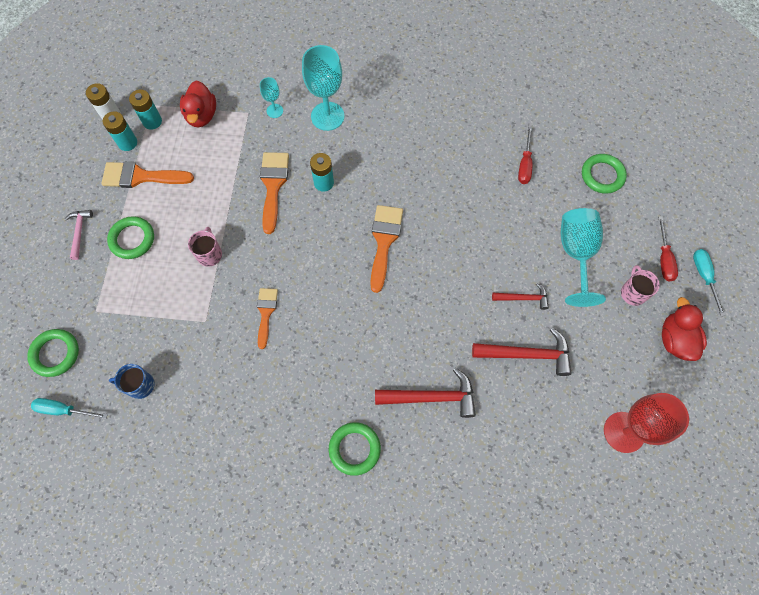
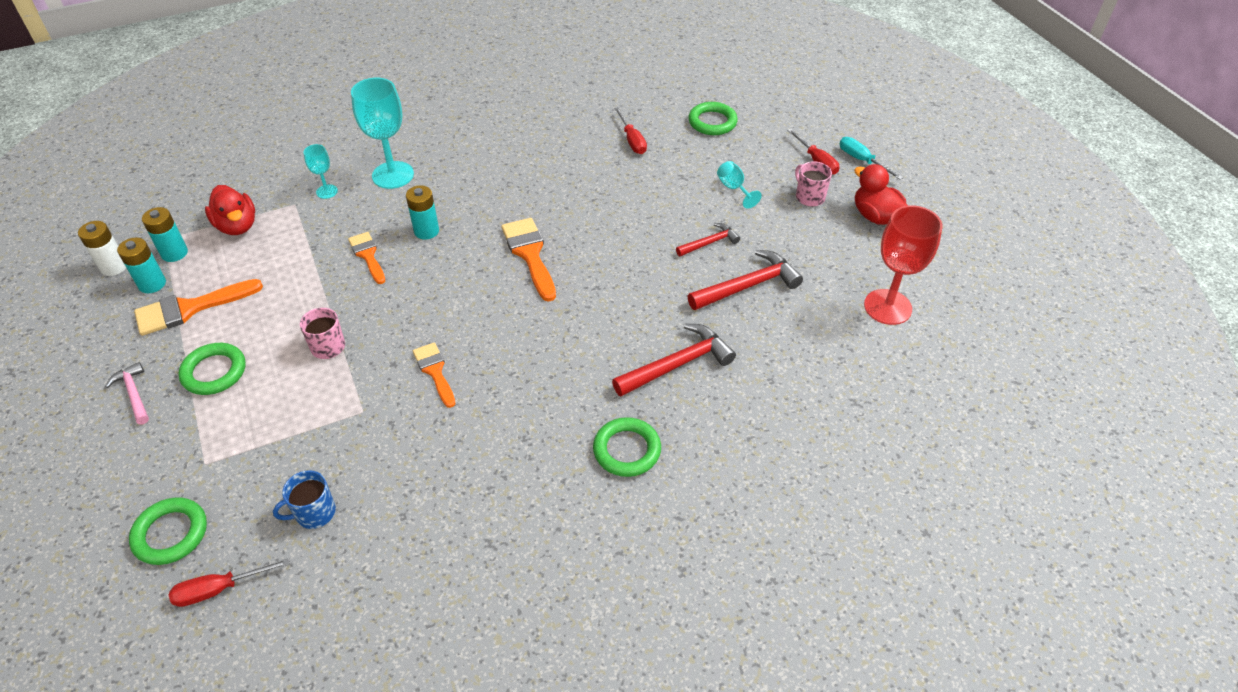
camera: 30 degrees left, 20 degrees down
(64, 410) = (219, 589): turquoise screwdriver -> red screwdriver
(273, 186) = (368, 255): orange brush -> orange brush, size x0.65
(576, 254) = (734, 188): turquoise goblet -> turquoise goblet, size x0.50

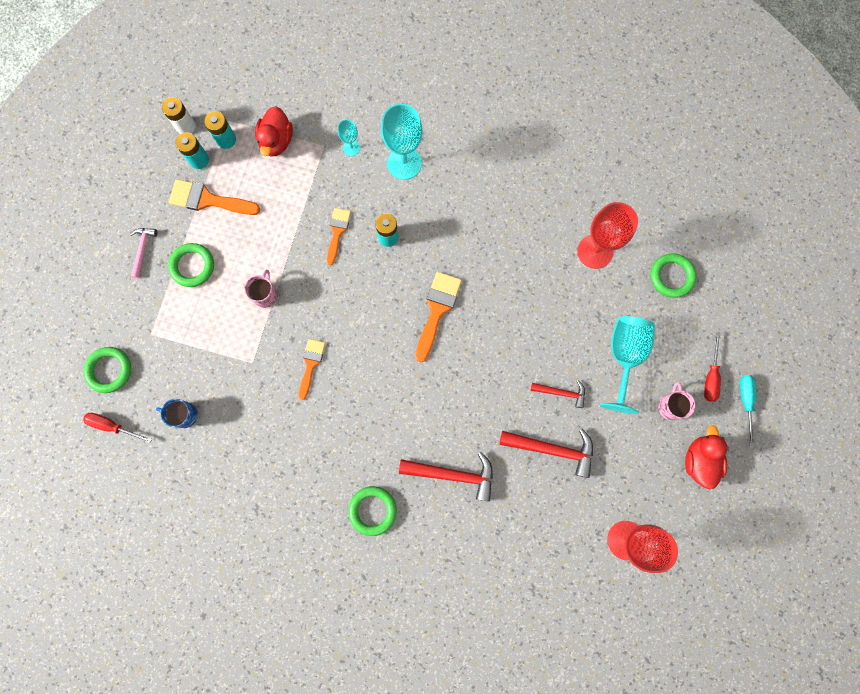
camera: 40 degrees right, 30 degrees up
(632, 140) = (595, 251): red screwdriver -> red goblet
(734, 188) = (624, 356): turquoise goblet -> turquoise goblet, size x2.00

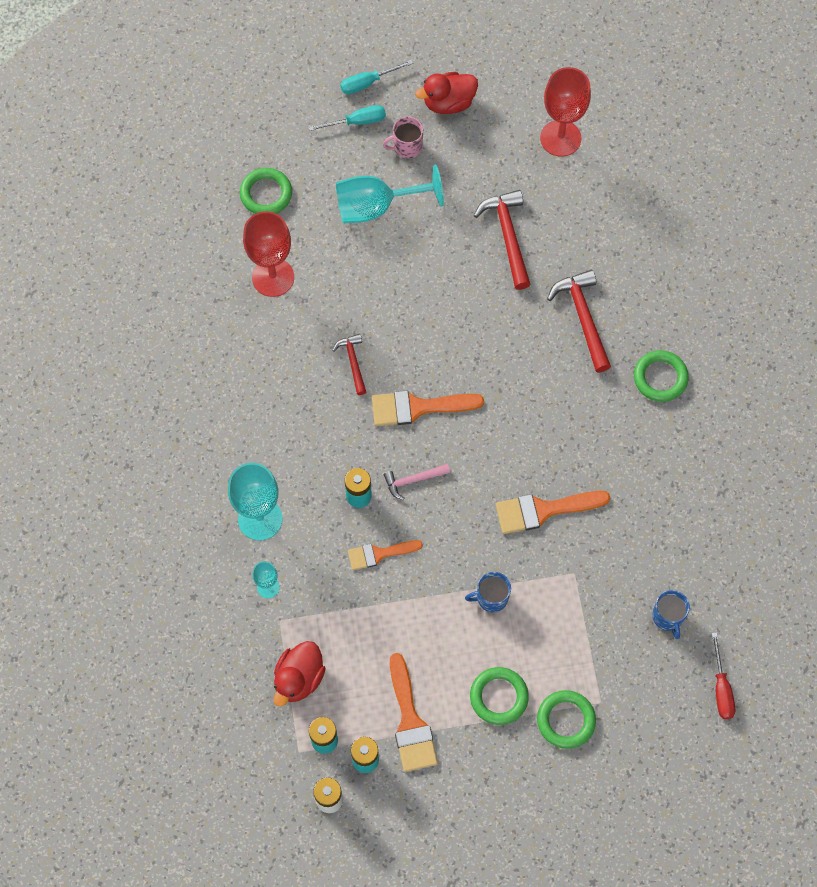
camera: 115 degrees left, 10 degrees down
(109, 370) = (664, 726): green ring -> green ring (566, 720)
(143, 249) = (508, 766): pink hammer -> pink hammer (413, 480)
(265, 294) = (491, 597): pink mug -> blue mug
(276, 141) = (299, 678): red duck -> red duck turned 135 degrees clockwise
(311, 364) = (544, 510): orange brush -> orange brush, size x1.54
(561, 393) = (445, 250): red hammer -> red hammer (353, 362)
(710, 376) = (357, 122): red screwdriver -> turquoise screwdriver

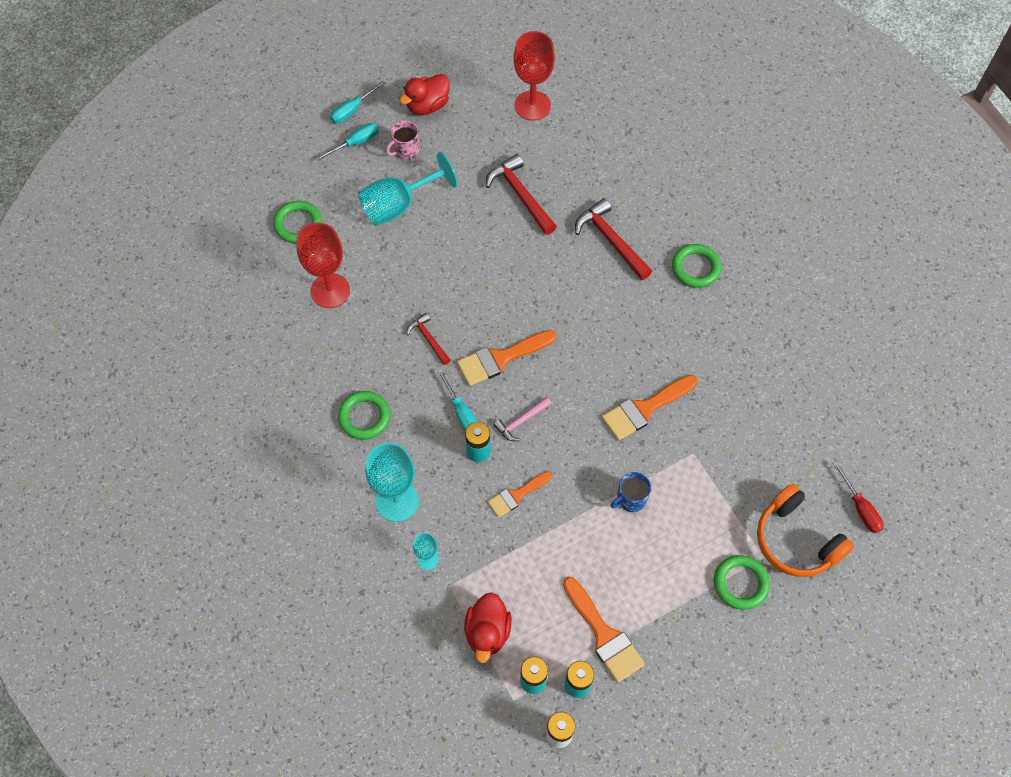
camera: 20 degrees left, 5 degrees down
(357, 450) = (461, 412): none -> turquoise screwdriver
(499, 697) = (673, 584): green ring -> green ring (364, 417)
(641, 697) = (796, 540): none -> orange headphones
(668, 617) = (788, 463): blue mug -> none

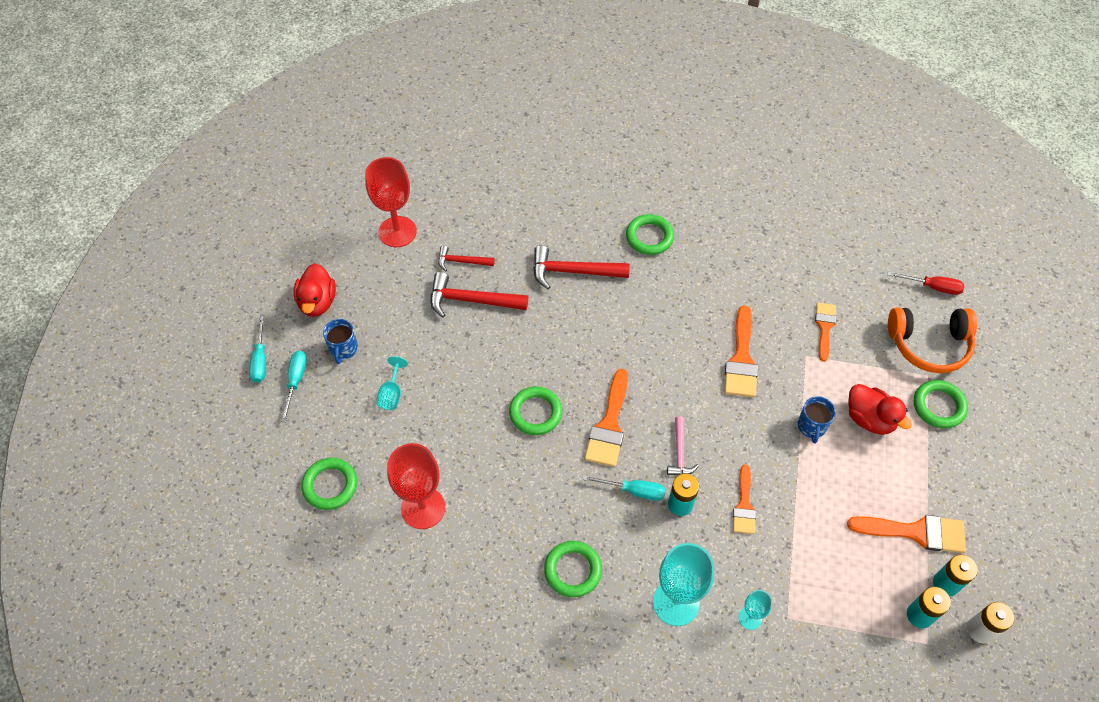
camera: 50 degrees left, 5 degrees down
(398, 205) = (392, 394): turquoise goblet -> turquoise goblet, size x0.50
(406, 150) = (343, 349): pink mug -> blue mug
(428, 339) = (542, 465): red hammer -> red hammer (462, 261)
(466, 304) = (535, 413): none -> green ring
(487, 632) = (852, 619): red duck -> red duck (869, 419)
(734, 450) = (824, 327): none -> orange brush

